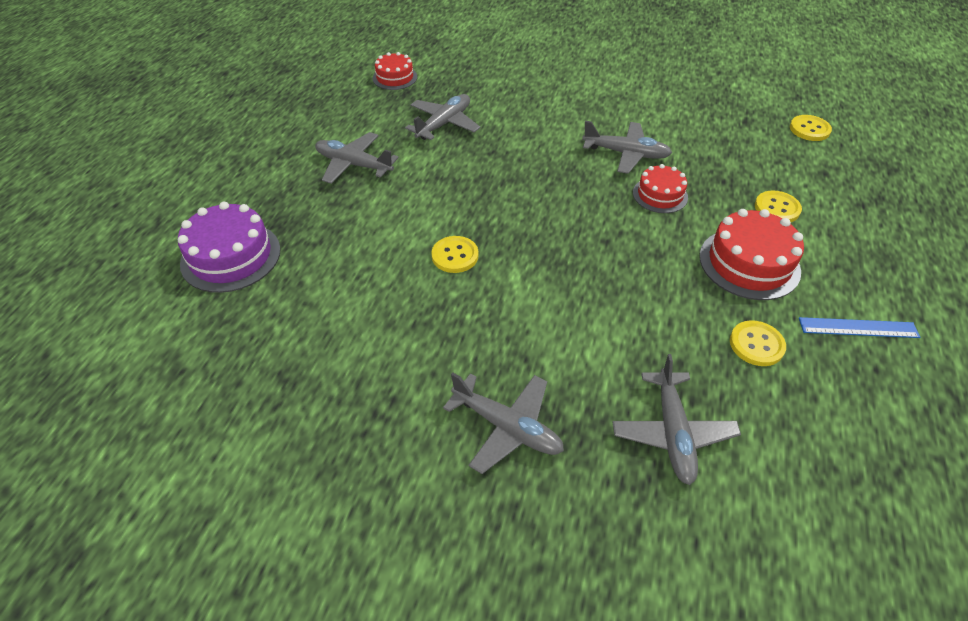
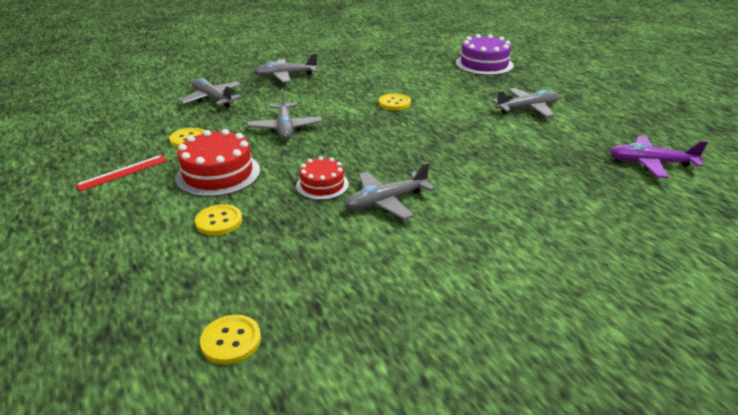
camera: 135 degrees right, 15 degrees down
(395, 77) = (650, 163): red cake -> purple plane
(444, 124) = (540, 153): grey plane -> grey plane (285, 128)
(858, 327) = (123, 172): blue ruler -> red ruler

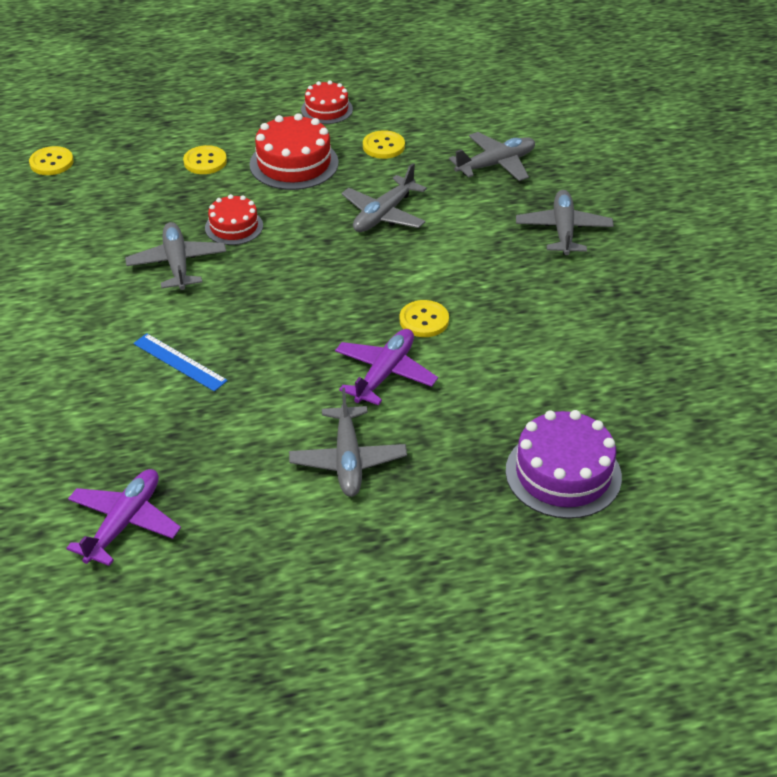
camera: 105 degrees right, 10 degrees up
(123, 172) = (327, 109): red ruler -> red cake
(285, 128) = (383, 214): grey plane -> grey plane turned 60 degrees counterclockwise
(450, 108) = (385, 373): none -> purple plane
(498, 175) = (179, 362): none -> blue ruler

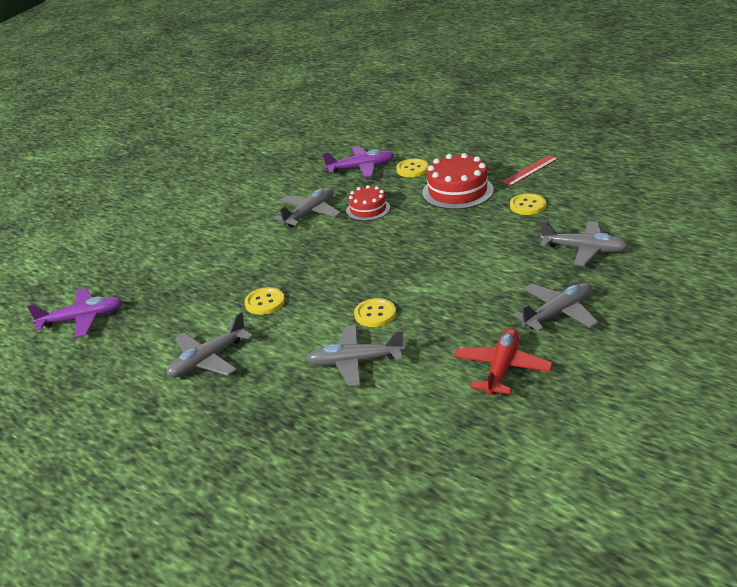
camera: 55 degrees right, 10 degrees down
(51, 162) = (341, 138): yellow button -> yellow button (265, 302)
(179, 362) = (228, 261): blue ruler -> none
(327, 109) = (529, 170): red cake -> red ruler
(383, 214) = (458, 244): grey plane -> grey plane (355, 362)
(385, 373) = (304, 329): purple plane -> purple plane (361, 168)
(563, 473) = (292, 453): purple cake -> none
(597, 299) = (502, 368): none -> red plane

